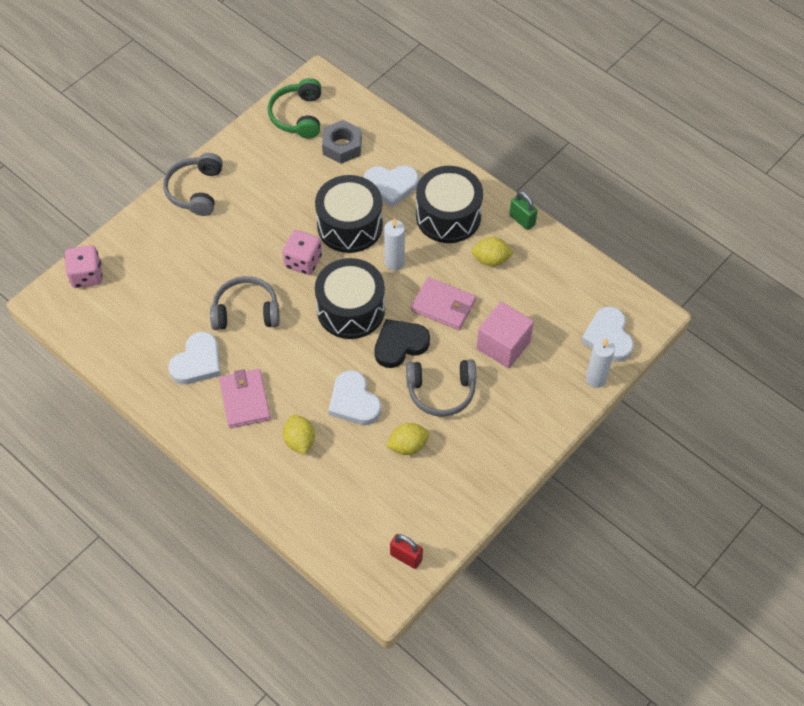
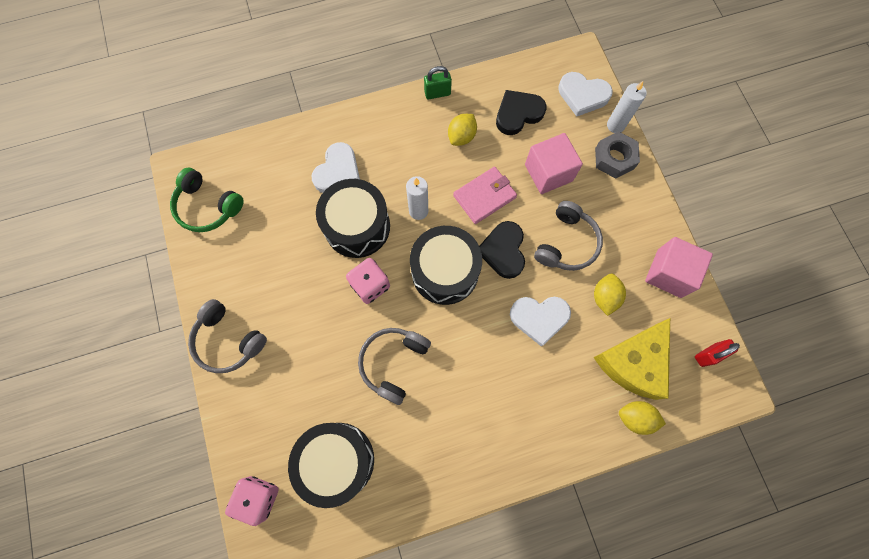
camera: 60 degrees left, 15 degrees up
(197, 362) = (422, 435): white heart -> none
(245, 400) = (487, 412): pink wallet -> none
(299, 441) = (554, 385): yellow lemon -> yellow lemon (635, 418)
(342, 146) = (268, 188): grey nut -> grey nut (614, 158)
(359, 496) = (633, 362): none -> yellow cheese
(448, 216) = (398, 144): black drum -> black drum (337, 461)
(467, 490) = (669, 273): none -> pink cube
(548, 293) = (518, 114): none -> black heart

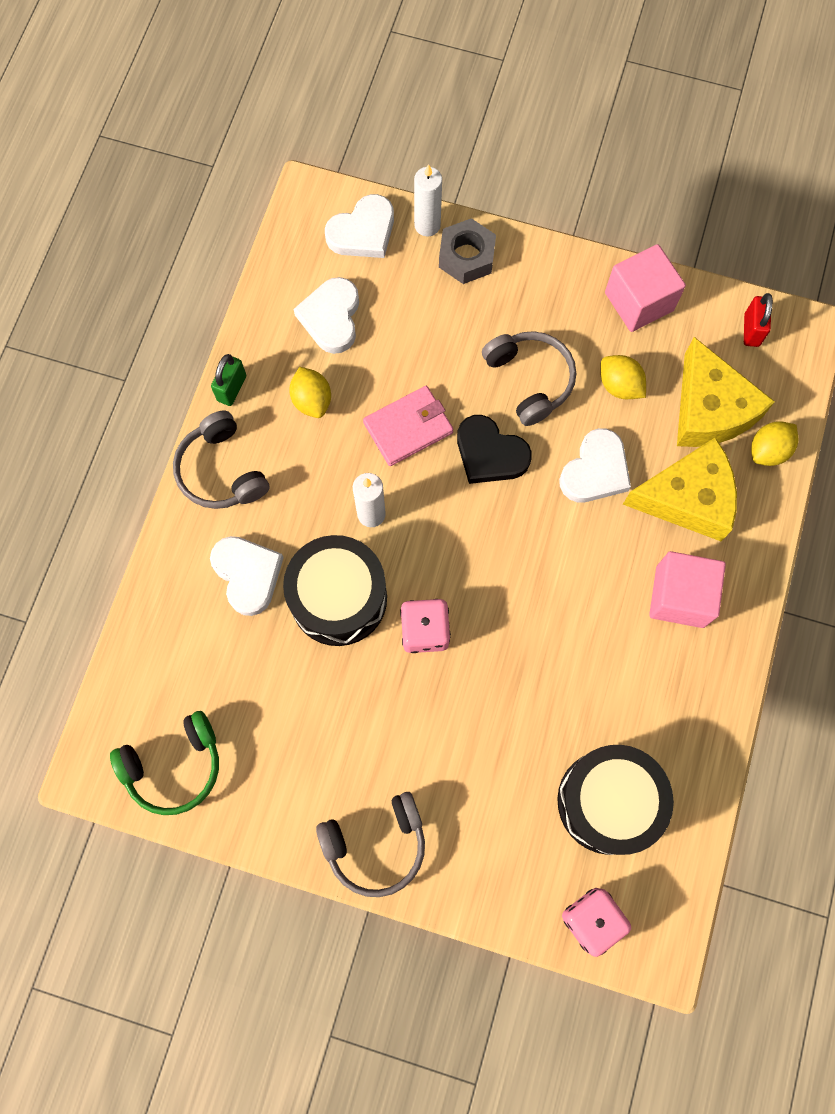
camera: 55 degrees left, 0 degrees up
(393, 363) = (537, 665): grey headphones -> grey headphones (221, 471)
(445, 271) = (469, 535): black drum -> none
(484, 196) = (408, 428): pink wallet -> pink wallet turned 60 degrees clockwise
(518, 114) = (331, 318): black heart -> white heart
(548, 173) = (431, 338): pink cube -> pink cube (680, 596)
(564, 386) = (687, 498): none -> yellow cheese

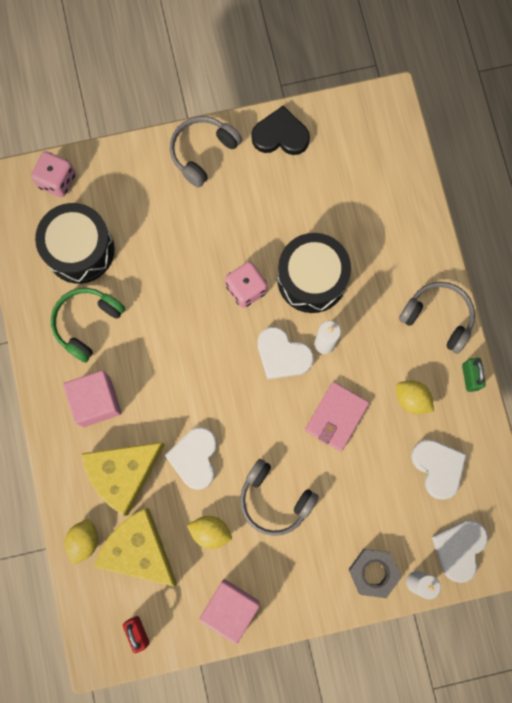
camera: 150 degrees right, 5 degrees up
(174, 766) = (345, 130): green headphones -> green headphones (87, 323)
(247, 574) = (377, 261): white heart -> white heart (282, 355)
(490, 453) = (271, 430): black heart -> black heart (280, 135)

